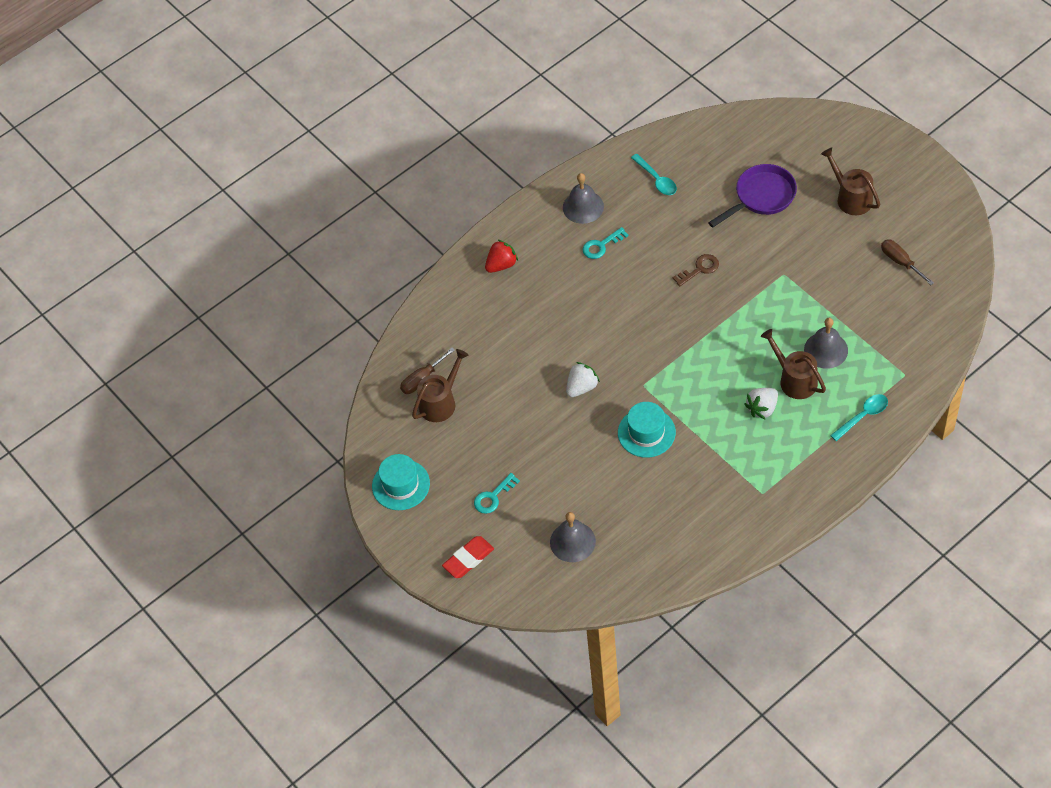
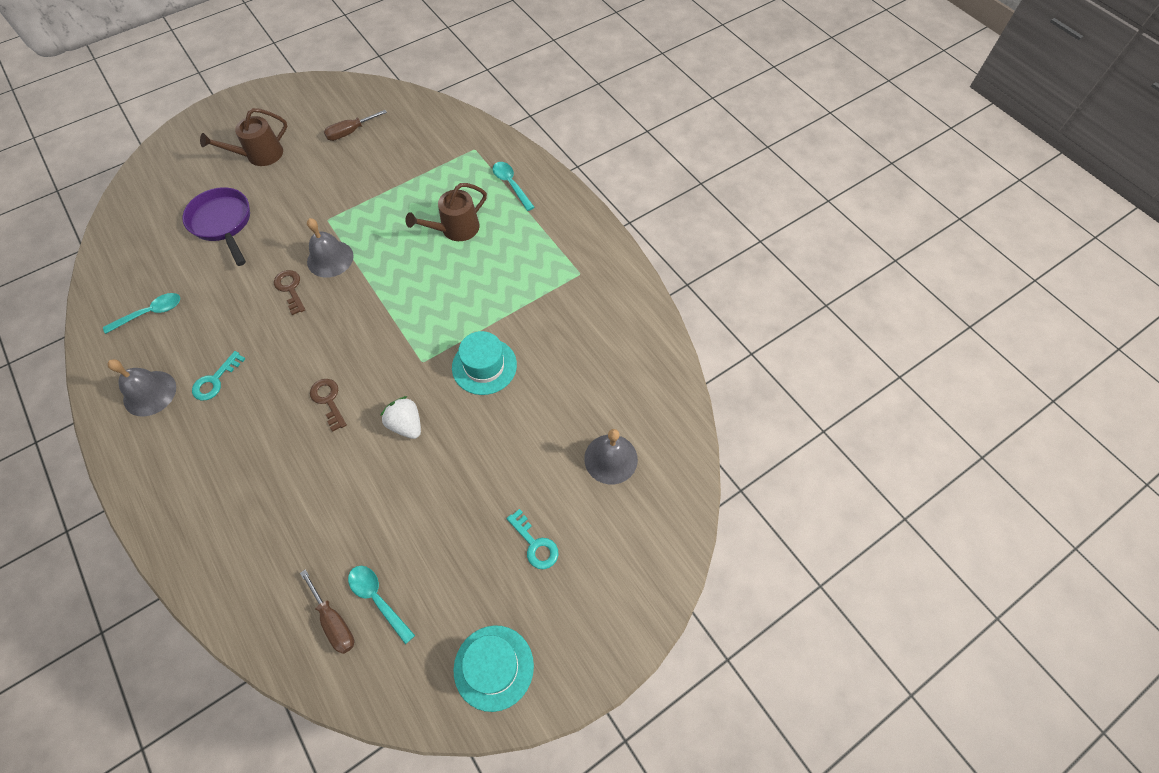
camera: 90 degrees left, 5 degrees up
(440, 402) = (378, 599): brown watering can -> turquoise spoon
(468, 559) = (619, 584): red eraser -> none
(501, 265) = (192, 498): red strawberry -> none
(595, 328) = (328, 401): none -> brown key
(601, 245) = (215, 380): turquoise key -> turquoise key turned 60 degrees clockwise
(762, 408) = (481, 259): white strawberry -> none
(826, 350) = (429, 200): grey bell -> grey bell (330, 258)

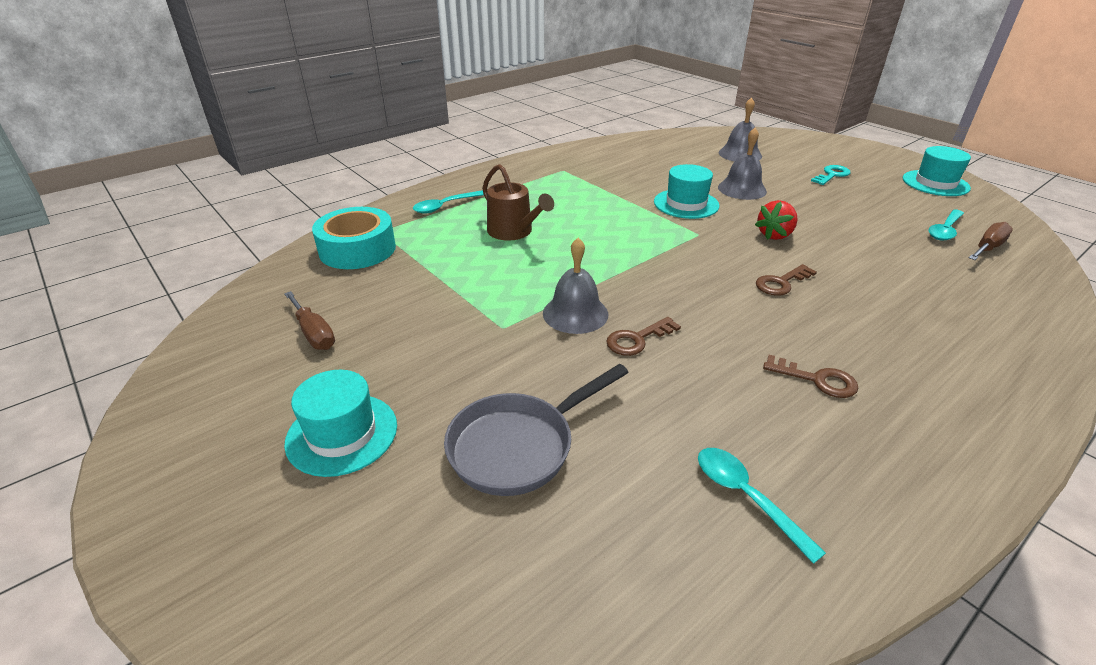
camera: 95 degrees left, 25 degrees down
(149, 393) = (886, 448): grey bell -> grey bell (742, 189)
(215, 380) = (816, 380): turquoise key -> brown key
(223, 223) = (519, 446): purple pan -> grey pan
(260, 155) = (342, 434): brown watering can -> turquoise hat
(406, 425) = (775, 235): white strawberry -> red strawberry
(448, 139) = (357, 249): none -> turquoise tape

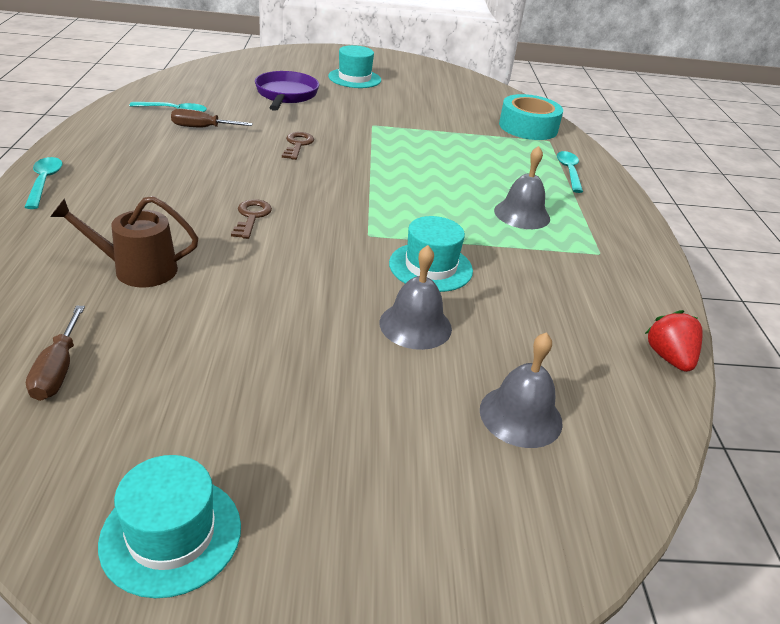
camera: 125 degrees right, 0 degrees up
(314, 333) = (441, 94): brown screwdriver -> brown screwdriver (202, 128)
(513, 232) = (486, 174): brown watering can -> brown watering can (137, 269)
(519, 446) = (286, 95): grey pan -> purple pan
(575, 313) = (351, 144): grey bell -> grey bell (522, 214)
(775, 235) = (306, 267): red strawberry -> red strawberry (669, 358)
(816, 380) = (174, 163): brown key -> none
(832, 175) = (349, 440): turquoise key -> none
(945, 230) = (122, 380): turquoise spoon -> turquoise spoon (44, 182)

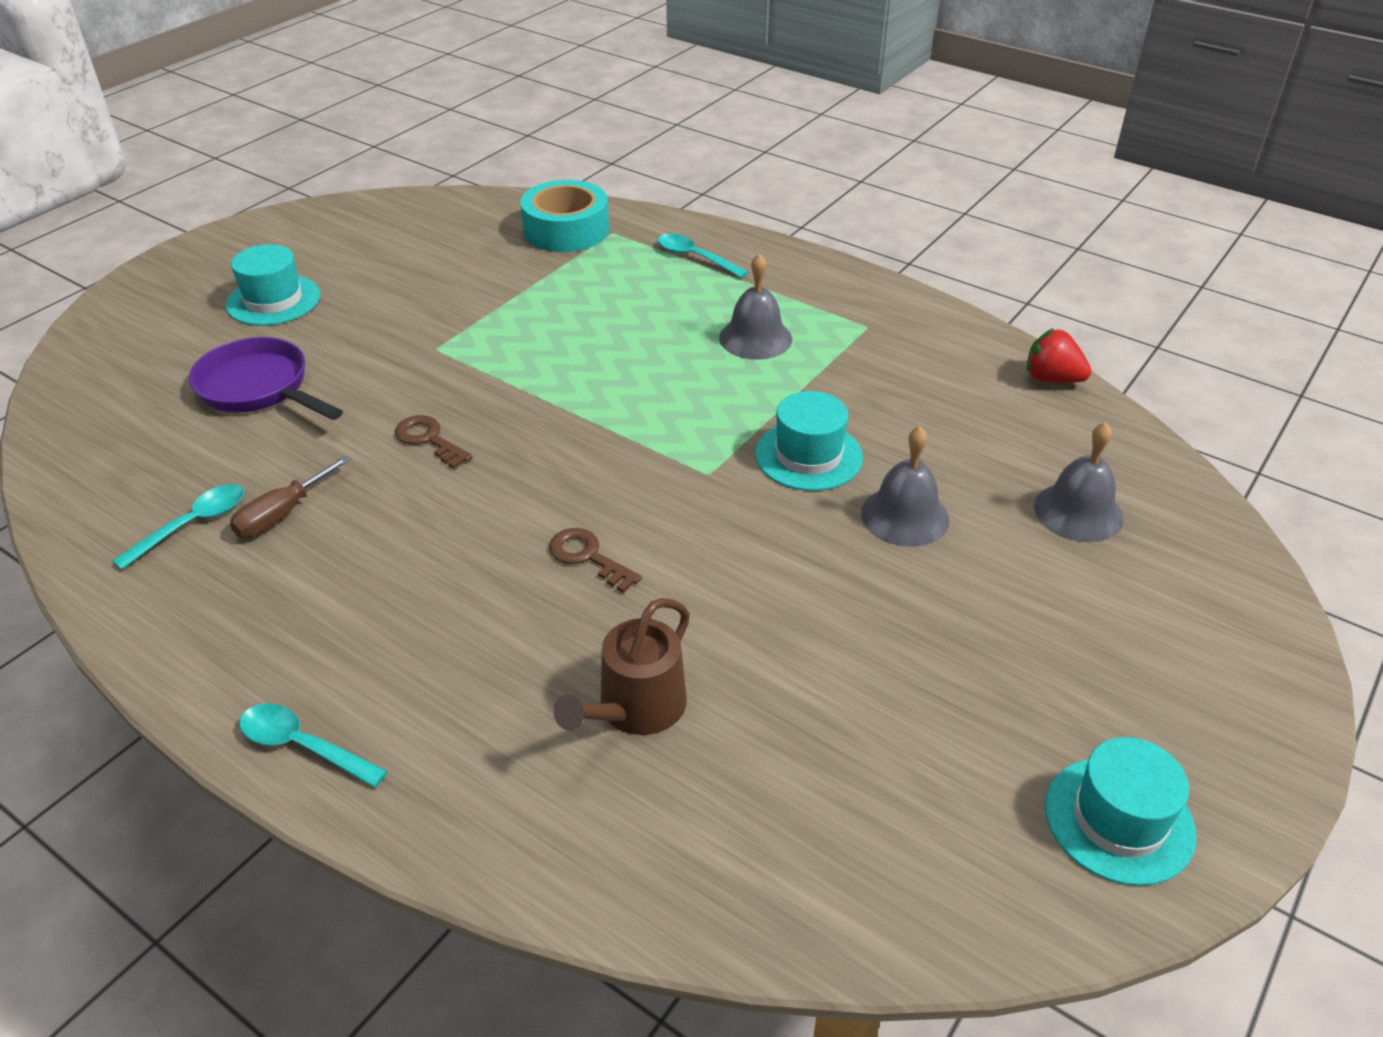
camera: 50 degrees left, 5 degrees up
(58, 370) = (808, 846): brown screwdriver -> none

